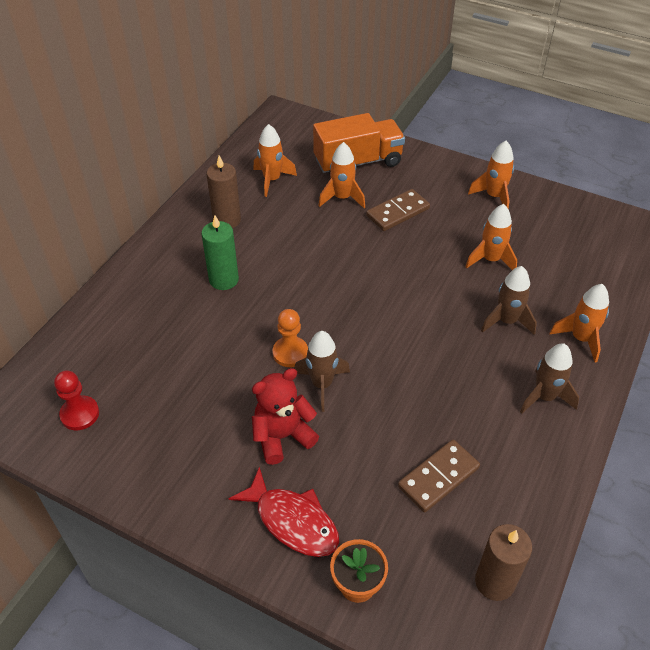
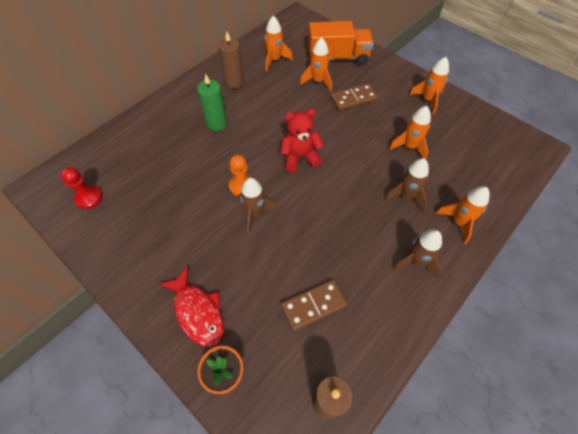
camera: 15 degrees right, 10 degrees up
(282, 436) = (214, 246): red teddy bear -> red teddy bear (300, 157)

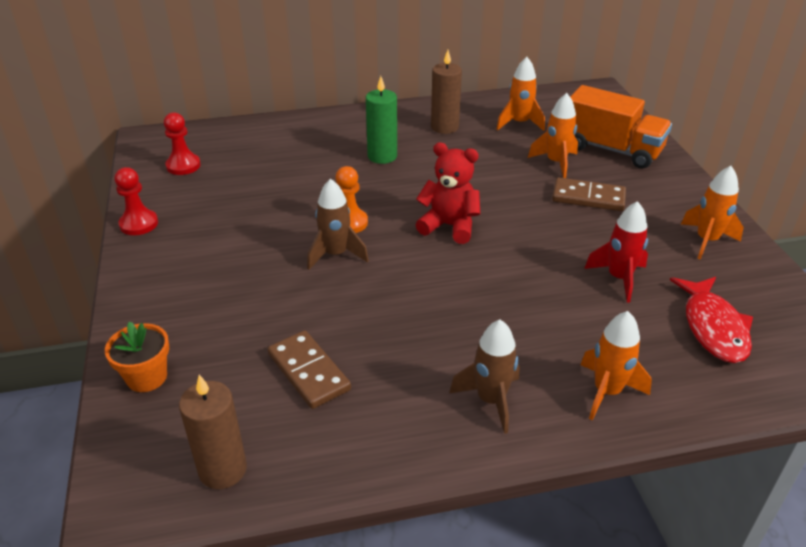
camera: 35 degrees right, 20 degrees down
(104, 263) = (139, 224): none -> red pawn
(197, 312) = (180, 309): red fish -> red fish (713, 327)
(313, 306) = (308, 372): brown domino -> brown domino turned 45 degrees clockwise
(406, 196) = (554, 326): brown rocket -> none
(409, 147) = (619, 278): orange rocket -> red rocket

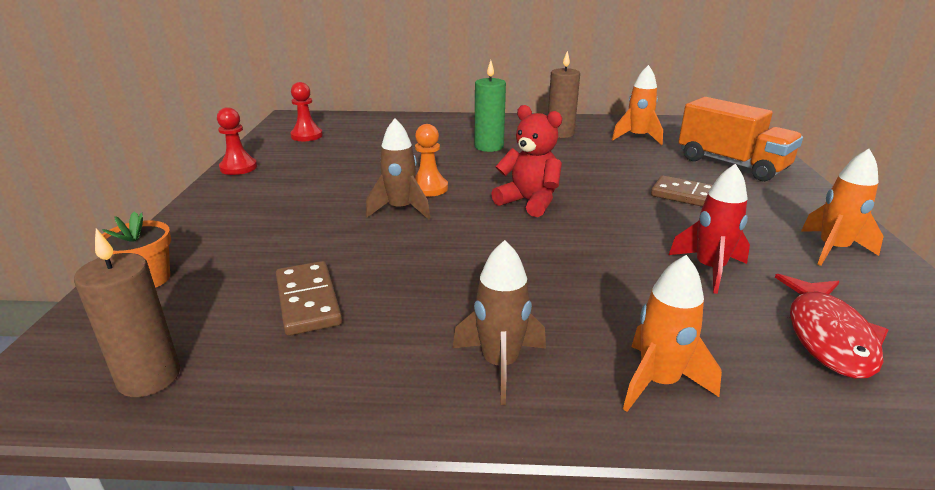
camera: 15 degrees right, 10 degrees down
(556, 163) = (665, 168): orange rocket -> none

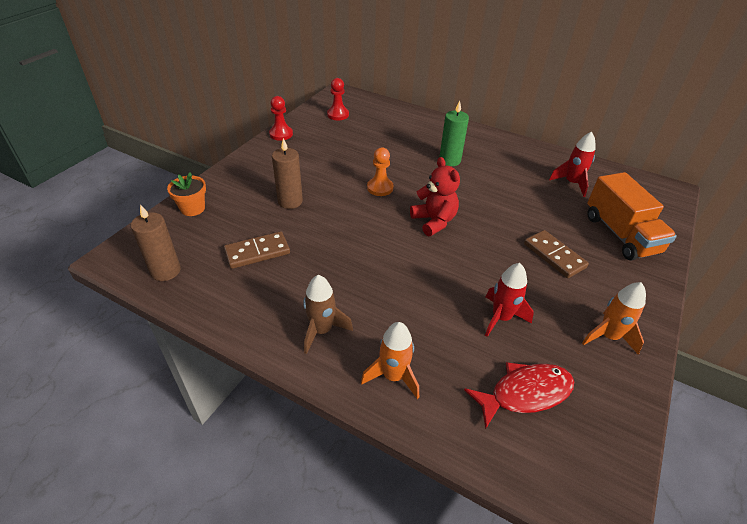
camera: 25 degrees right, 15 degrees up
(307, 301) = (257, 252): brown domino -> brown domino turned 60 degrees clockwise
(400, 210) = (350, 201): brown rocket -> none
(560, 133) = (514, 161): brown candle -> brown candle (290, 201)
(637, 137) = (571, 183): orange rocket -> red rocket
(828, 336) = (525, 393): red fish -> red fish turned 150 degrees counterclockwise

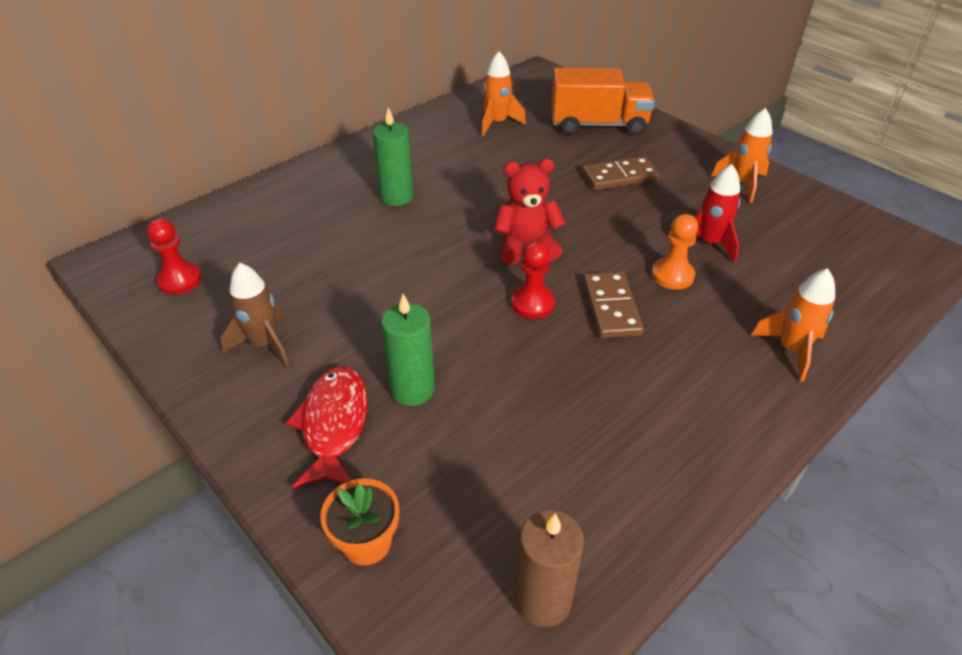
camera: 70 degrees left, 0 degrees up
(257, 252) = (531, 452): brown domino -> brown domino (611, 307)
(281, 134) = (188, 368): red pawn -> red pawn (532, 303)
(290, 201) = (412, 389): brown candle -> green candle
(322, 330) = (713, 401): brown rocket -> brown rocket (264, 344)
(380, 188) = (427, 278): orange pawn -> orange pawn (672, 275)
(525, 393) = (813, 259): red fish -> red fish (334, 424)
(571, 183) = (497, 123): red rocket -> orange rocket

